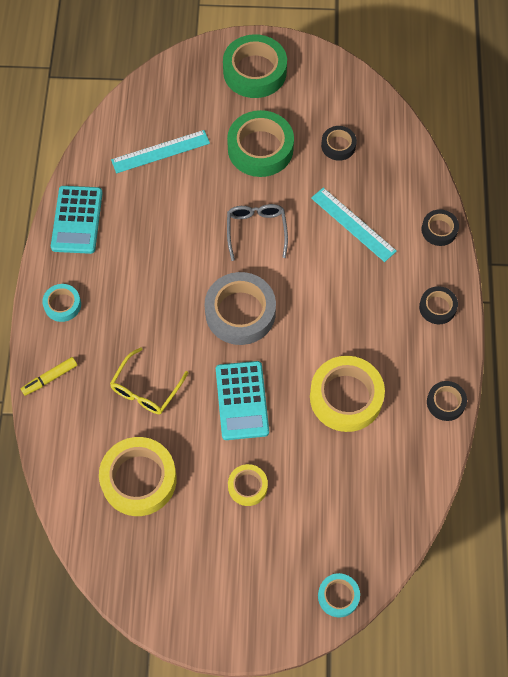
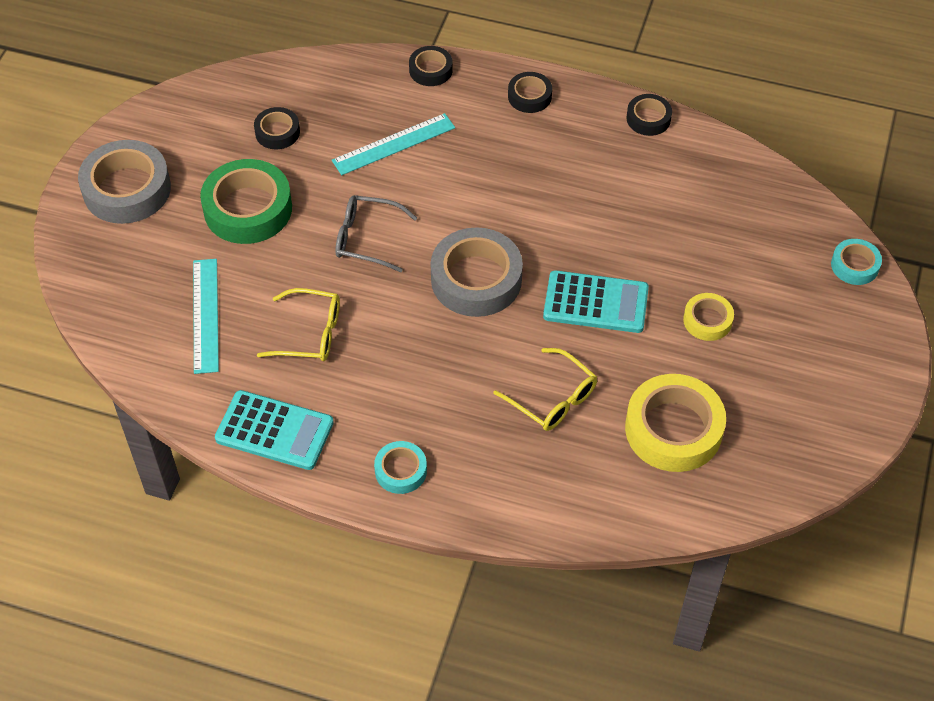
camera: 75 degrees left, 10 degrees down
(50, 378) = (506, 504): yellow marker -> none
(162, 218) = (310, 333): none -> yellow glasses
(255, 71) = (127, 189): green tape -> grey tape
(346, 397) = (618, 203): yellow tape -> none

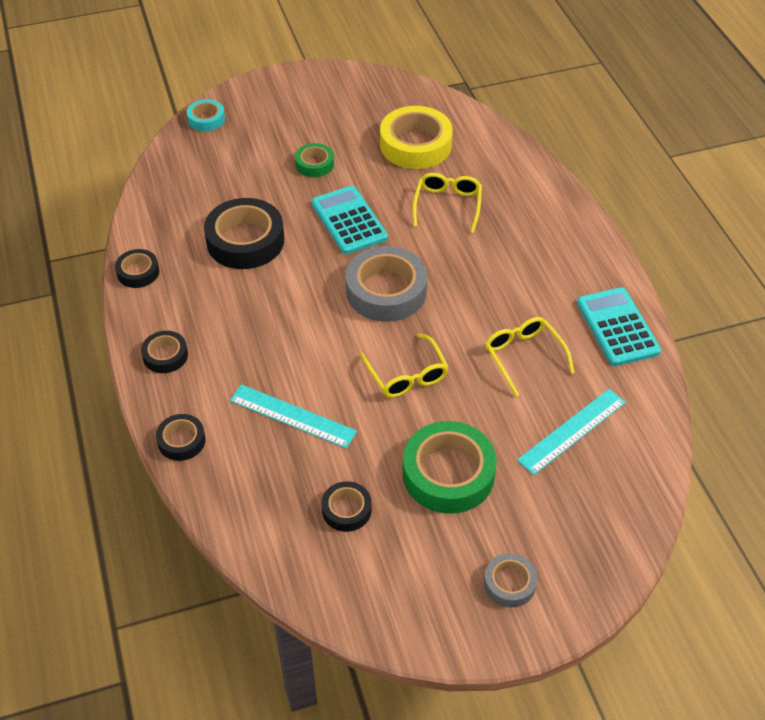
camera: 125 degrees left, 5 degrees down
(127, 189) = (509, 583): grey tape -> grey tape, size x0.53
(367, 239) = (407, 375): grey glasses -> yellow glasses
(400, 471) = (575, 248): turquoise tape -> none
(631, 210) = (245, 241): none -> black tape
(707, 320) = (314, 164): yellow tape -> green tape

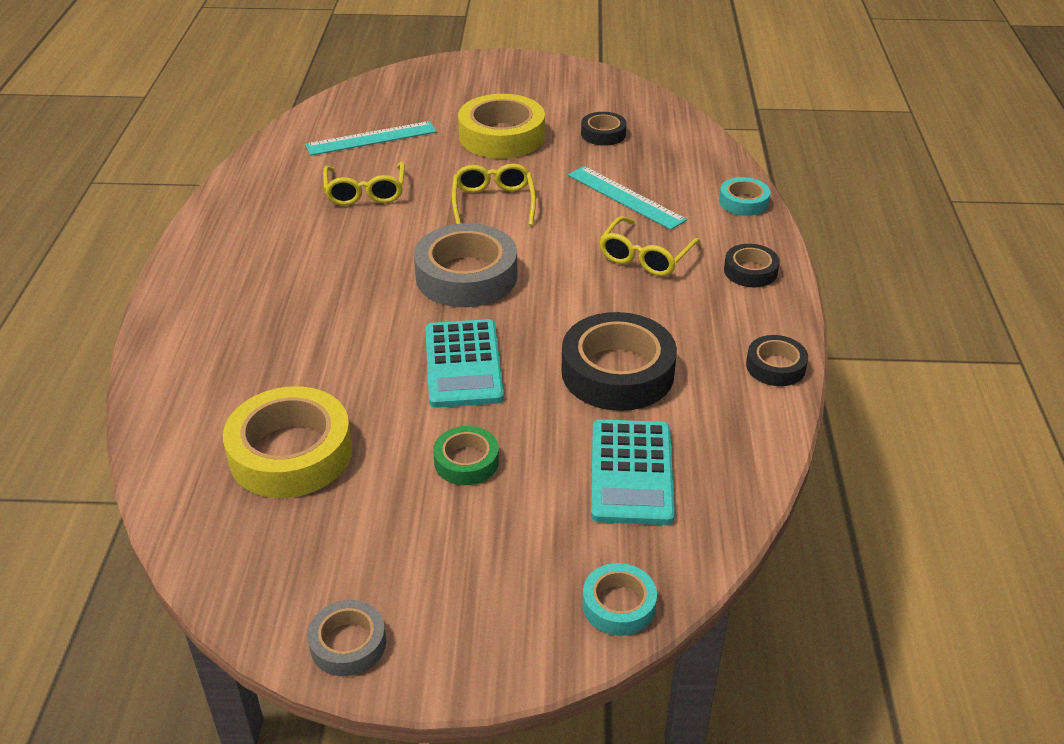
camera: 160 degrees left, 10 degrees down
(181, 441) = (743, 202): black tape -> turquoise tape
(447, 205) = (318, 352): yellow glasses -> yellow glasses (645, 257)
(448, 473) = (501, 136): green tape -> yellow tape
(509, 583) = (497, 79): grey tape -> grey tape (348, 644)
(617, 327) = (250, 194): turquoise calculator -> turquoise calculator (631, 472)

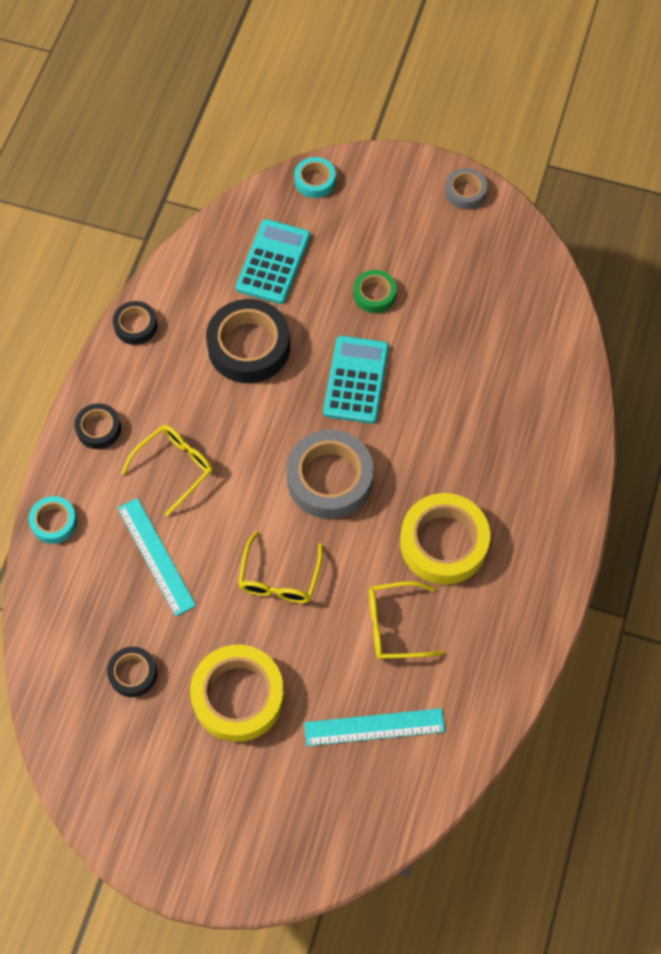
camera: 165 degrees left, 25 degrees up
(291, 453) = (487, 327): yellow tape -> yellow tape (443, 543)
(365, 192) = (395, 625): yellow glasses -> yellow glasses turned 105 degrees counterclockwise

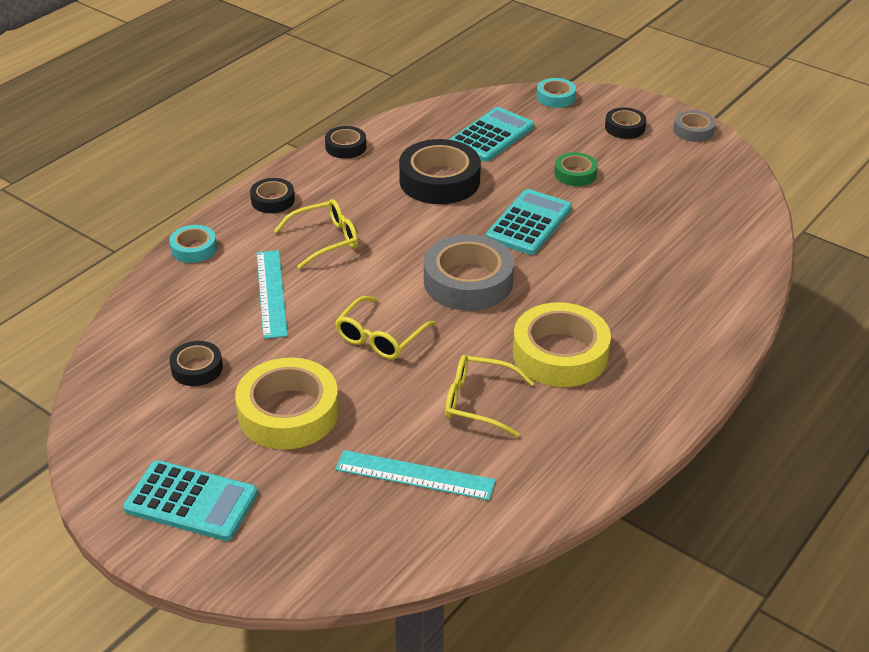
camera: 20 degrees right, 25 degrees down
(202, 824) = (191, 501): none -> turquoise calculator
(398, 208) = (624, 128): none -> black tape

